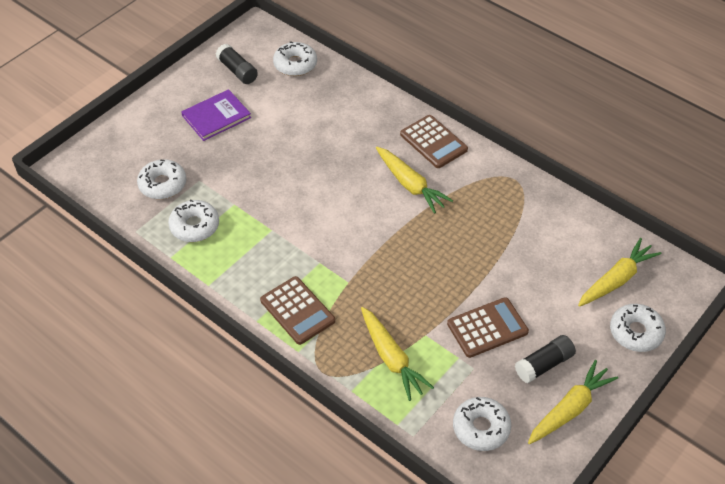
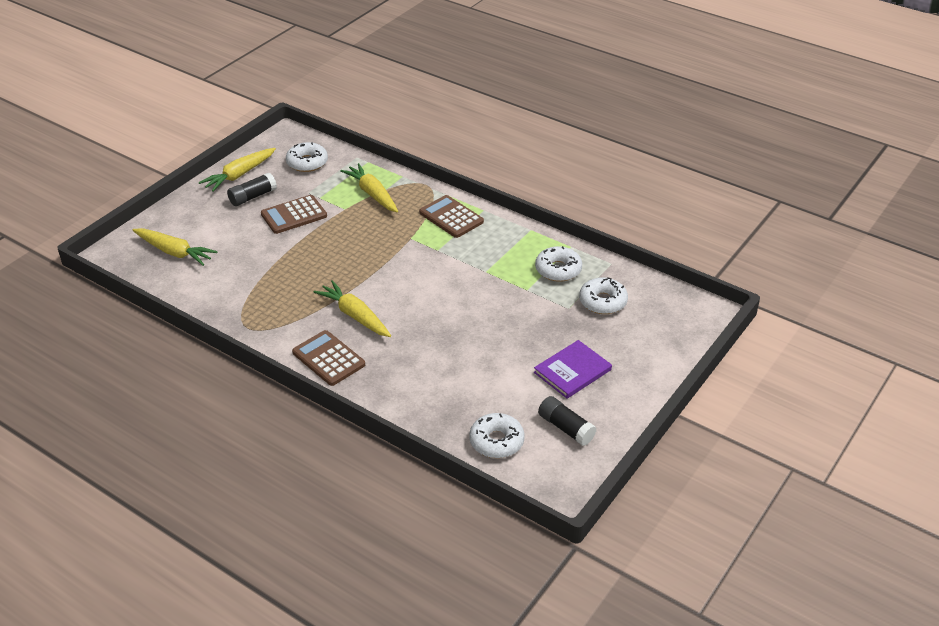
camera: 175 degrees right, 10 degrees down
(616, 280) = (174, 252): yellow carrot -> yellow carrot turned 105 degrees counterclockwise
(636, 332) = (171, 219): white donut -> none

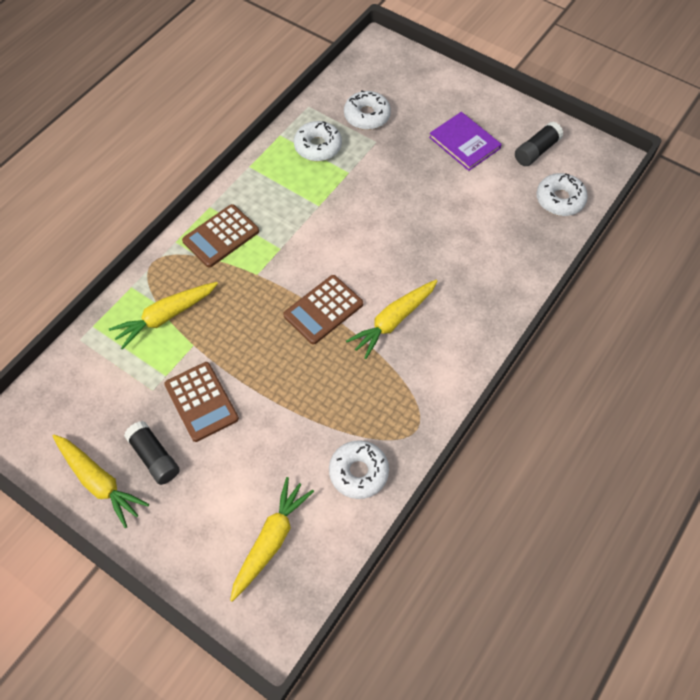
camera: 90 degrees left, 20 degrees up
(307, 163) = (83, 397): white donut -> white donut (358, 472)
(328, 358) = (463, 341): brown calculator -> brown calculator (323, 310)

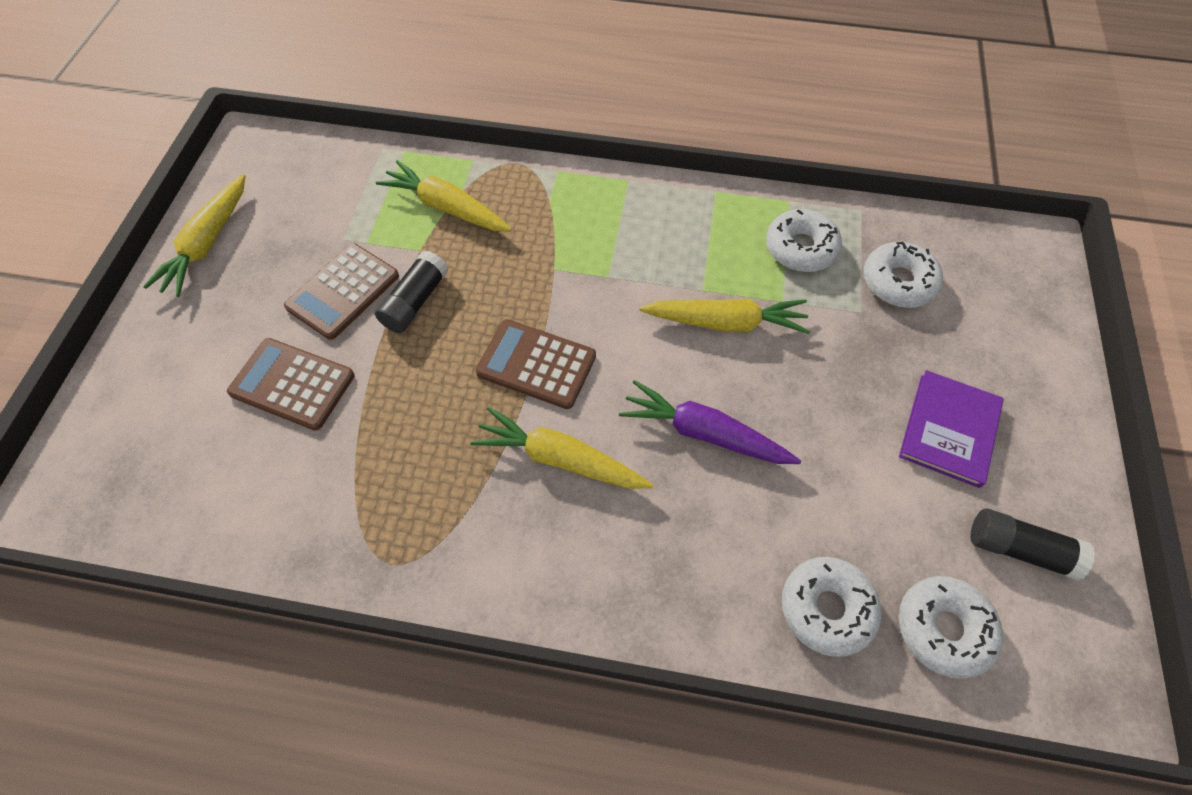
camera: 65 degrees right, 0 degrees up
(154, 457) = (253, 279): black glue stick -> black glue stick (415, 301)
(221, 236) = (590, 209): brown calculator -> brown calculator (292, 384)
(270, 540) = (169, 446): yellow carrot -> yellow carrot (725, 322)
(358, 472) = (296, 512): white donut -> white donut (826, 608)
(413, 246) = (704, 433): none -> purple carrot

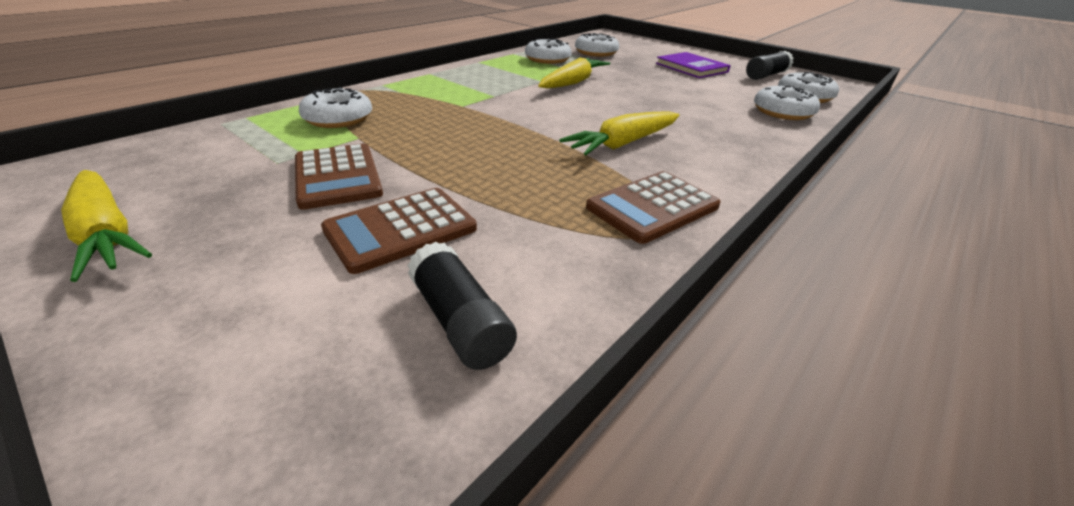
camera: 60 degrees left, 25 degrees down
(415, 301) = (407, 151): black glue stick -> black glue stick (460, 321)
(447, 208) = (338, 118): yellow carrot -> white donut
(536, 364) = (534, 130): brown calculator -> brown calculator (652, 207)
(704, 433) = (644, 105): purple carrot -> none

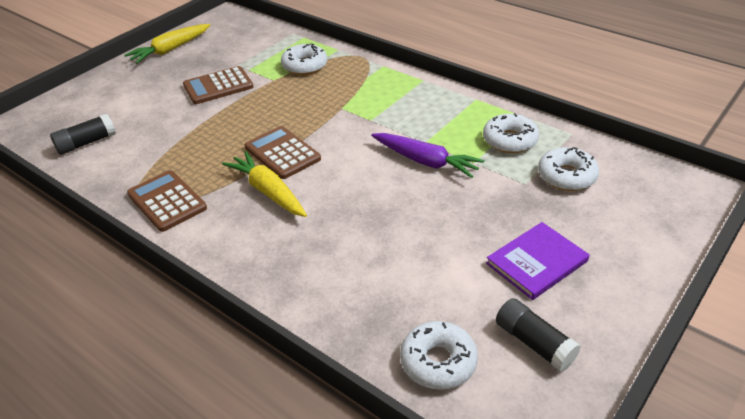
camera: 90 degrees right, 5 degrees up
(401, 229) = (159, 116): brown calculator -> brown calculator (282, 153)
(573, 82) = (425, 161): yellow carrot -> purple carrot
(782, 112) = (367, 319): white donut -> none

